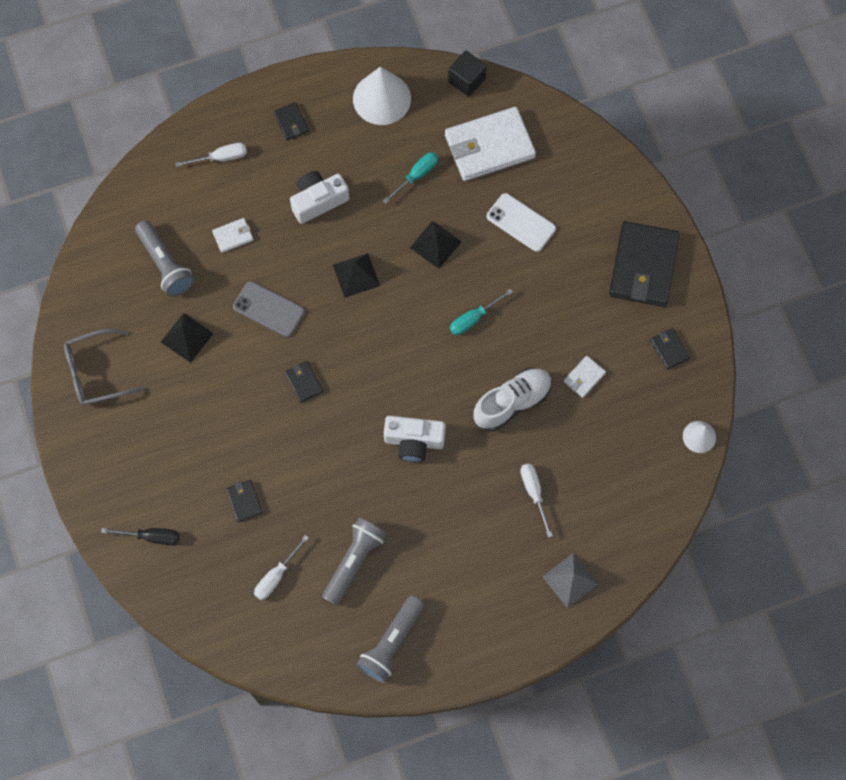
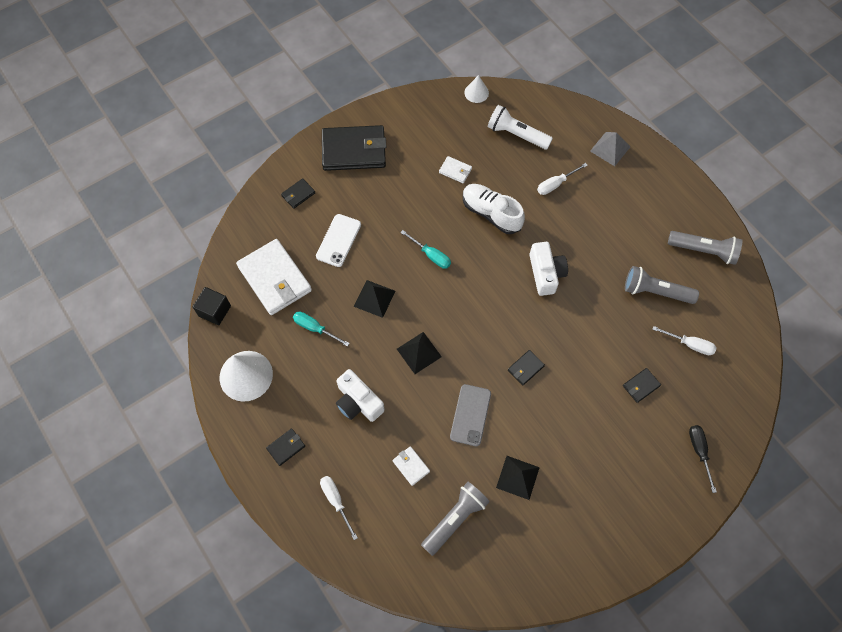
camera: 105 degrees left, 5 degrees down
(96, 372) = (576, 549): grey glasses -> none
(621, 468) = (516, 134): none -> white flashlight
(669, 349) = (416, 122): black wallet -> black wallet (298, 194)

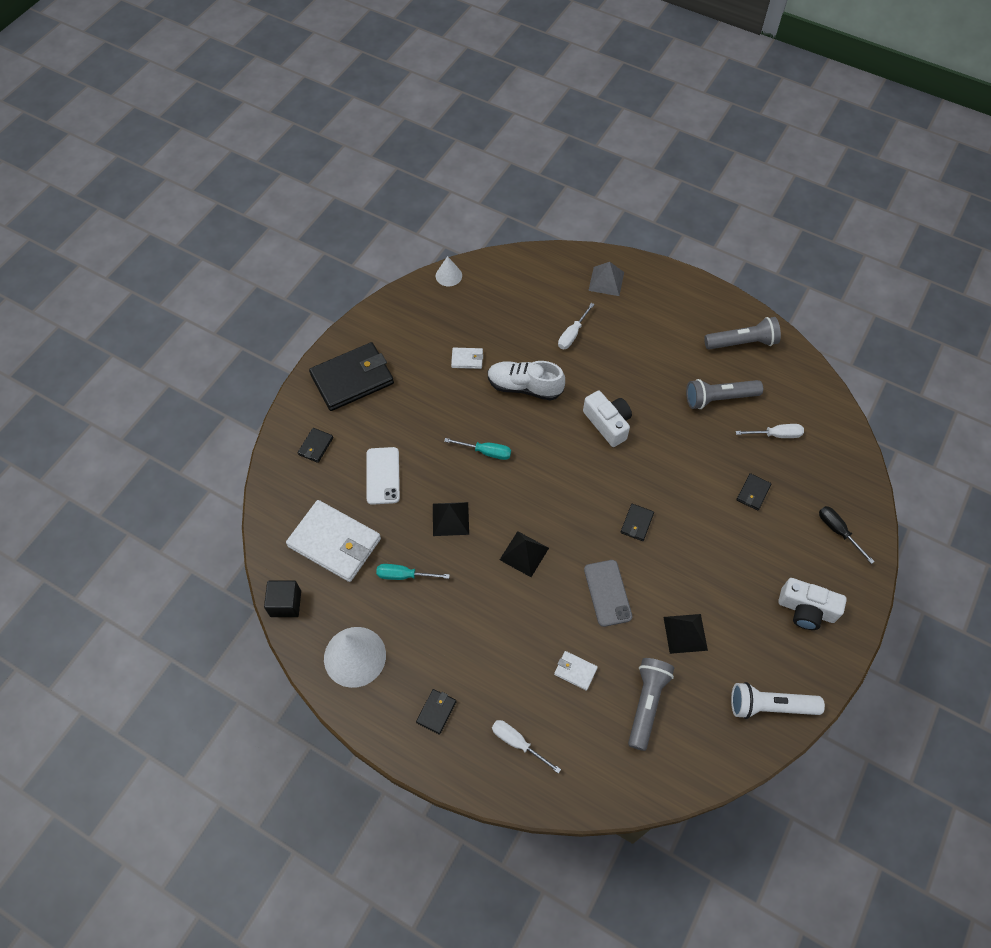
camera: 25 degrees left, 5 degrees down
(358, 402) = (488, 631): white camera -> white camera (806, 609)
(516, 134) = (509, 301): white flashlight -> white flashlight (769, 705)

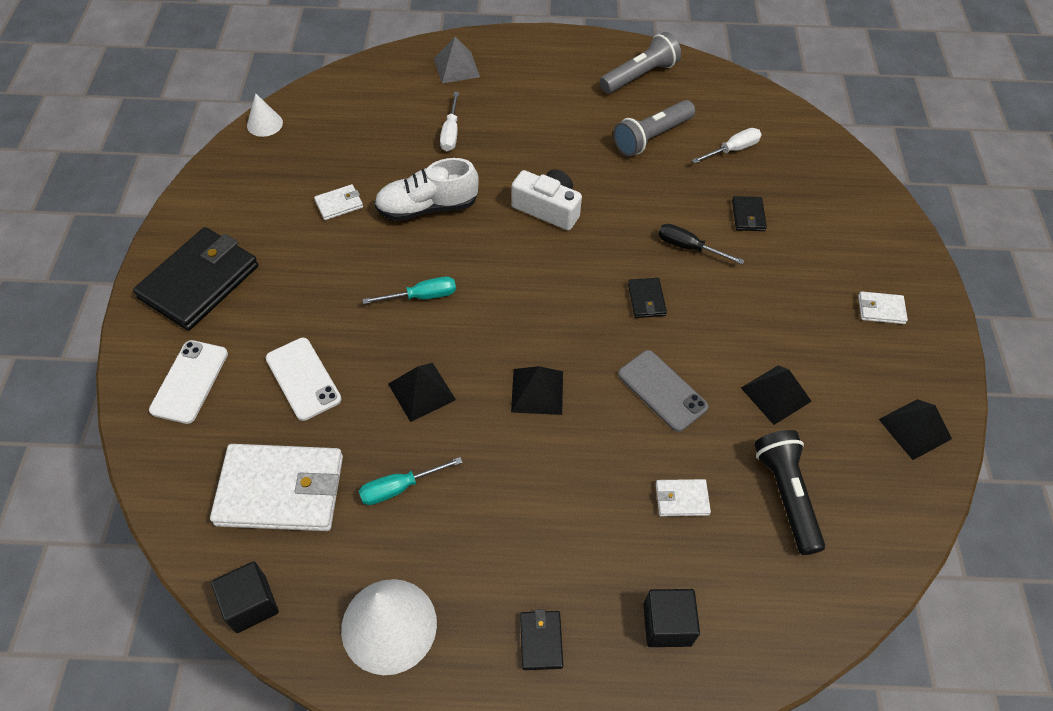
camera: 30 degrees left, 5 degrees down
(315, 446) = (190, 381): black wallet -> white phone
(517, 743) = (667, 624): white screwdriver -> black cube
(647, 703) = (786, 495): grey flashlight -> black flashlight
(769, 705) = (914, 429): white flashlight -> black pyramid
(806, 609) = (881, 309): white camera -> white wallet
(838, 531) = (856, 217): black screwdriver -> black screwdriver (688, 247)

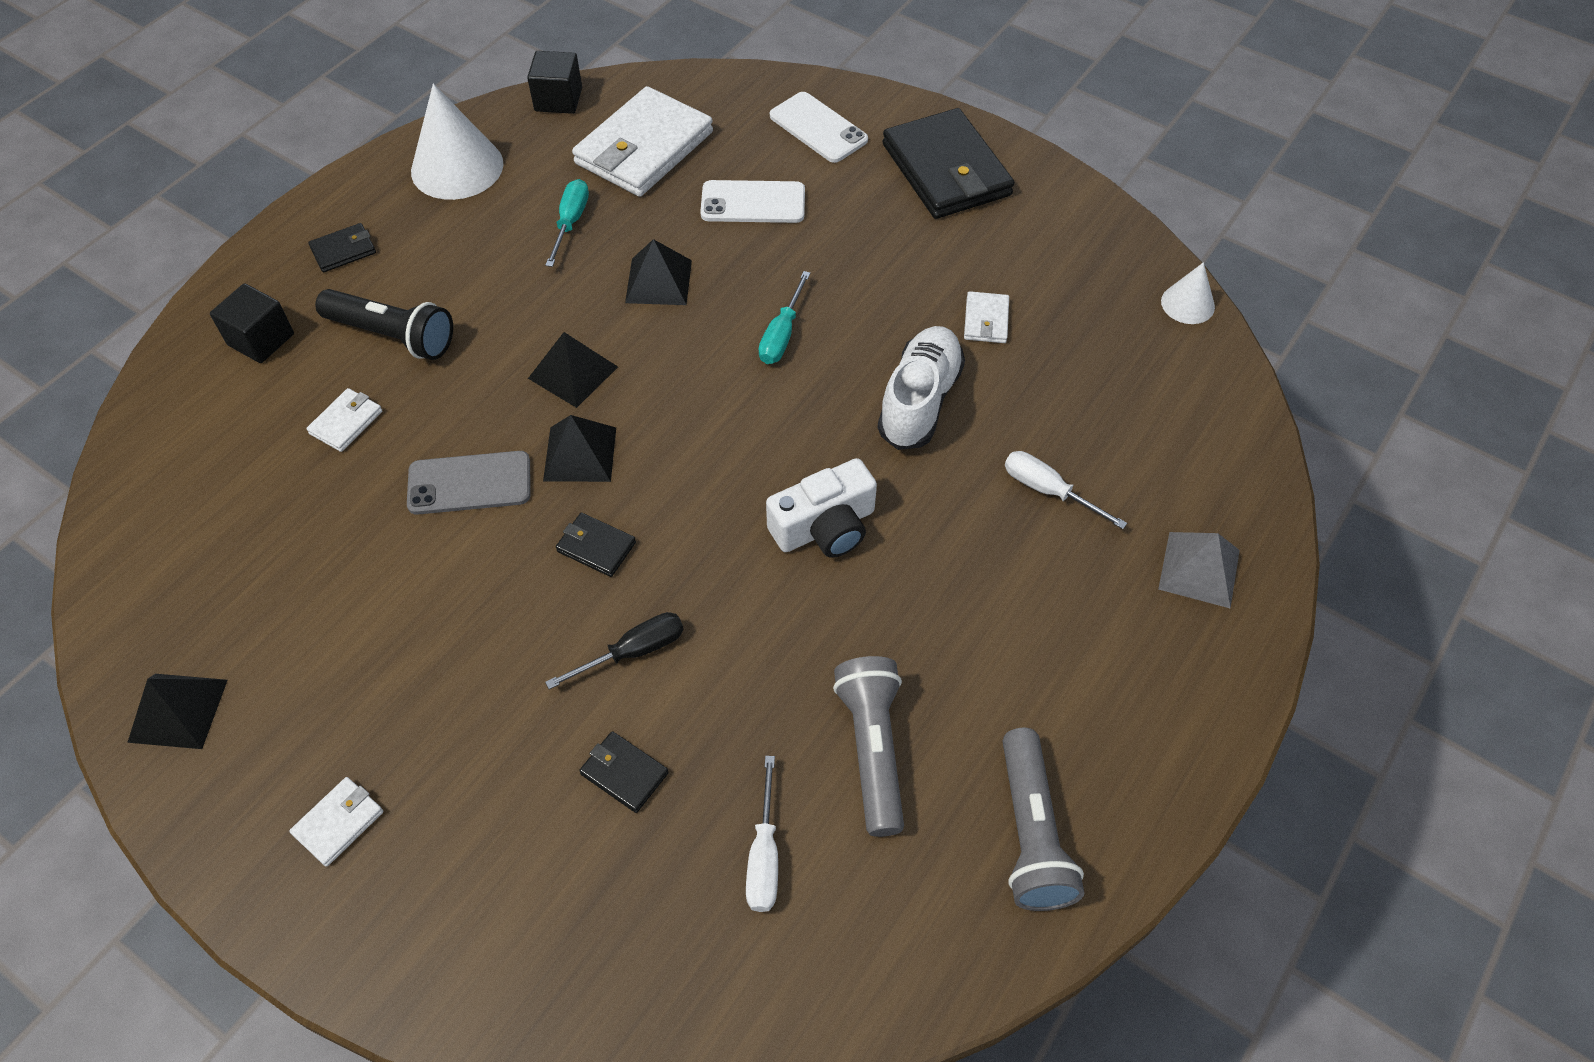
camera: 125 degrees right, 0 degrees up
(541, 641) = (343, 250): black wallet -> black wallet turned 60 degrees counterclockwise
(775, 394) = (359, 593): black pyramid -> black pyramid (580, 454)
(786, 495) = (256, 515): black flashlight -> black flashlight (393, 336)

